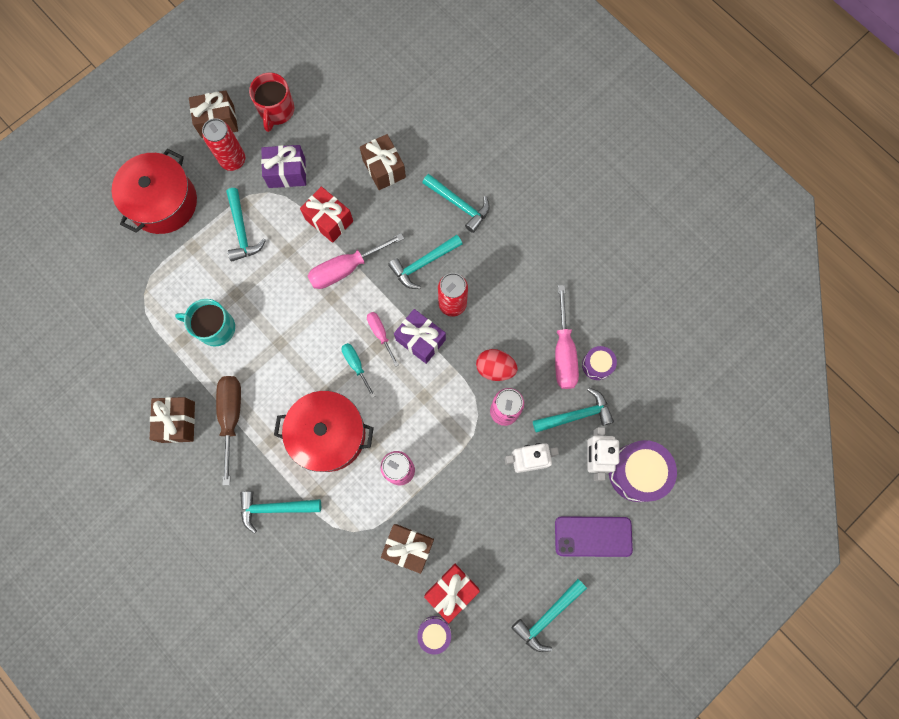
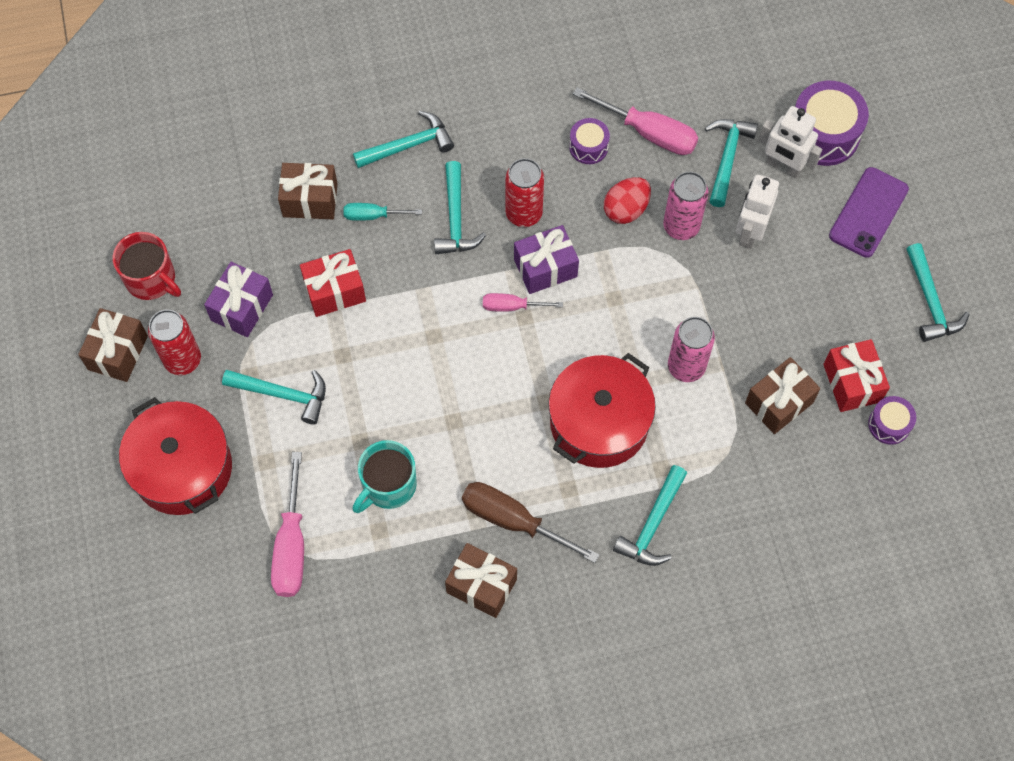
camera: 60 degrees left, 10 degrees down
(346, 268) = (408, 303): pink screwdriver -> pink screwdriver (291, 545)
(356, 365) = (533, 351): turquoise screwdriver -> turquoise screwdriver (373, 215)
(597, 365) = (683, 108): purple drum -> purple drum (588, 147)

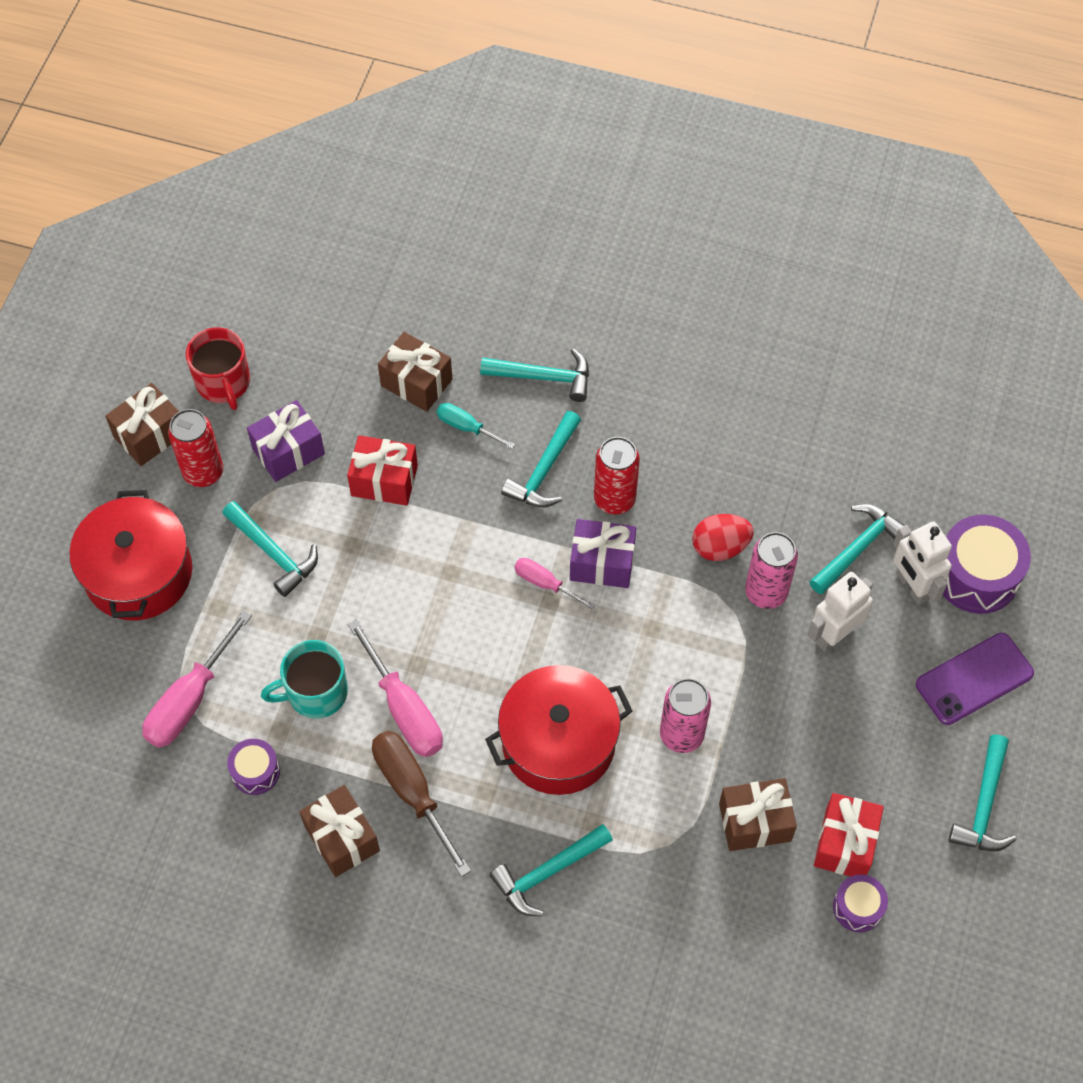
camera: 30 degrees right, 5 degrees down
(588, 147) = (721, 466): purple drum -> purple drum (255, 771)
(649, 133) = (792, 483): pink screwdriver -> pink screwdriver (404, 709)

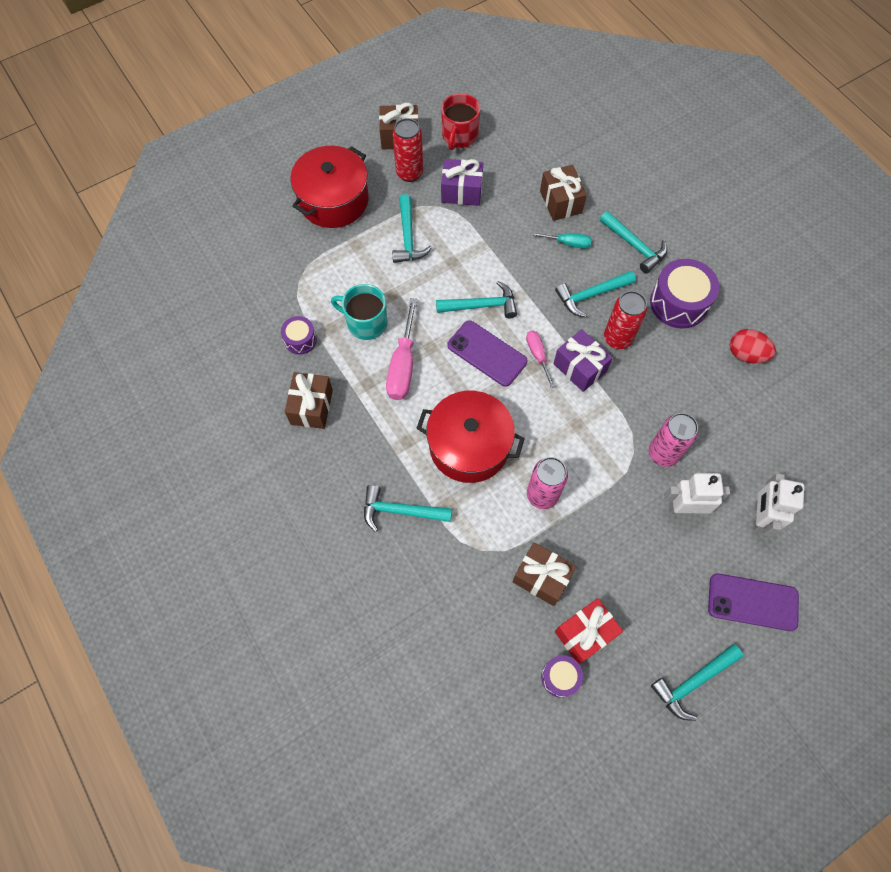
camera: 40 degrees right, 5 degrees up
(190, 700) = (301, 280): pink screwdriver -> none
(384, 481) = (498, 240): red gift -> none
(412, 792) = (368, 412): brown screwdriver -> none
(466, 427) = (567, 243): turquoise screwdriver -> turquoise screwdriver turned 120 degrees clockwise
(487, 624) = (487, 353): none -> purple phone
(720, 547) = (657, 408): red egg -> red egg (746, 354)
(858, 548) = (743, 470): turquoise hammer -> turquoise hammer (481, 305)
(976, 575) = (808, 542): purple drum -> purple drum (679, 303)

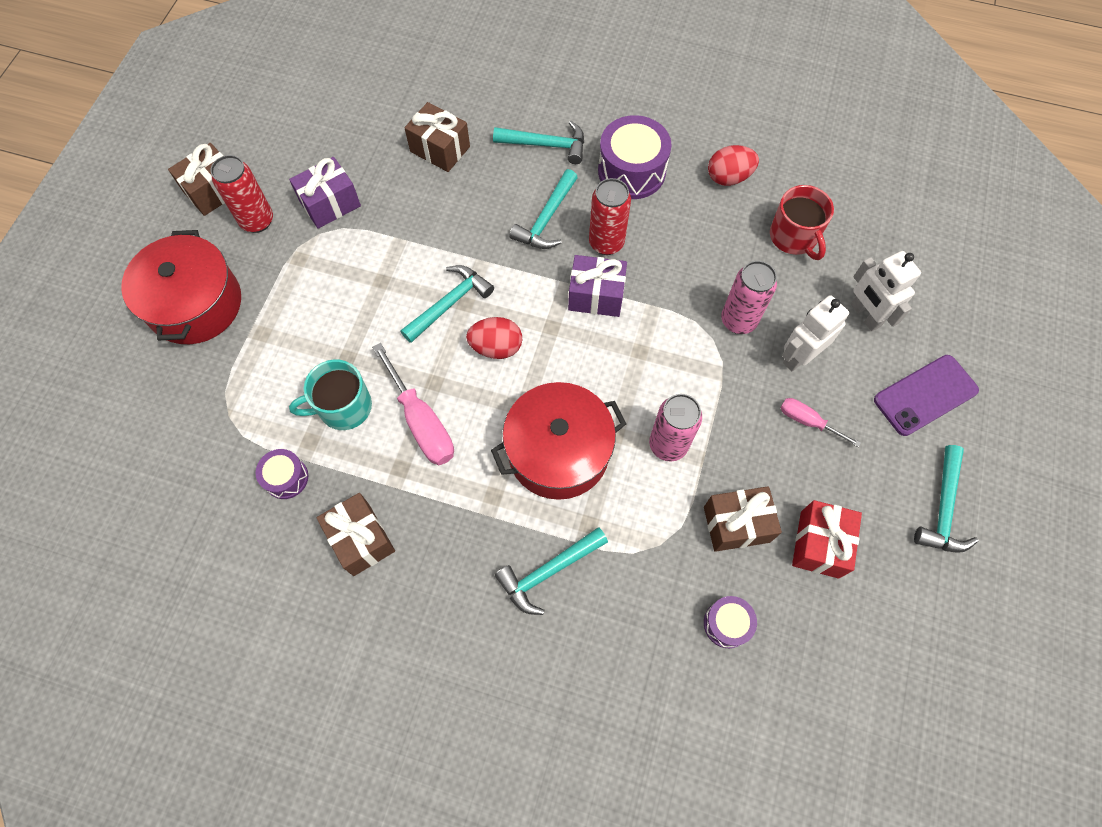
camera: 40 degrees left, 0 degrees up
(408, 237) = (313, 287): turquoise hammer -> none
(459, 136) = (279, 149): red mug -> red mug (794, 237)
(487, 353) = (496, 347): purple phone -> red egg
(537, 355) = (547, 313): pink screwdriver -> pink screwdriver (807, 421)
(560, 677) = (834, 605): purple drum -> purple drum (727, 624)
(567, 243) = (481, 184): turquoise screwdriver -> none

